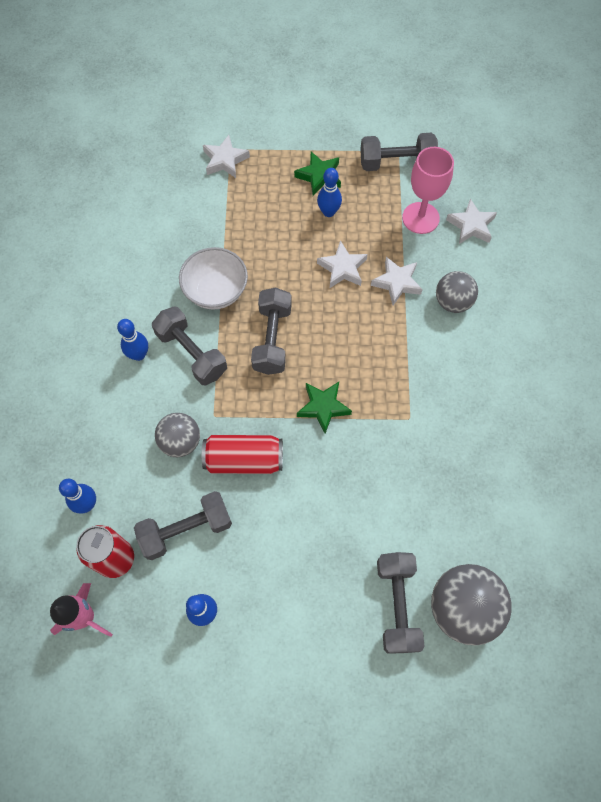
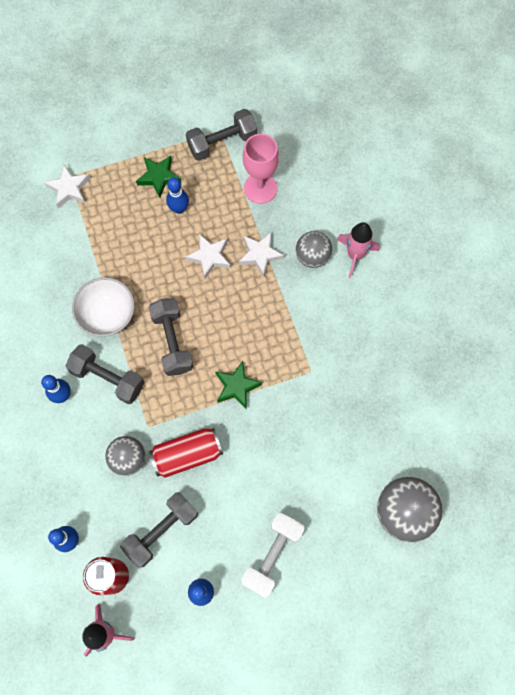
camera: 20 degrees left, 5 degrees up
(296, 601) = (272, 555): none -> white dumbbell
(396, 604) = (352, 528): grey dumbbell -> none
(471, 225) = (305, 181): white star -> none
(500, 315) = (355, 255): none -> pink rocket

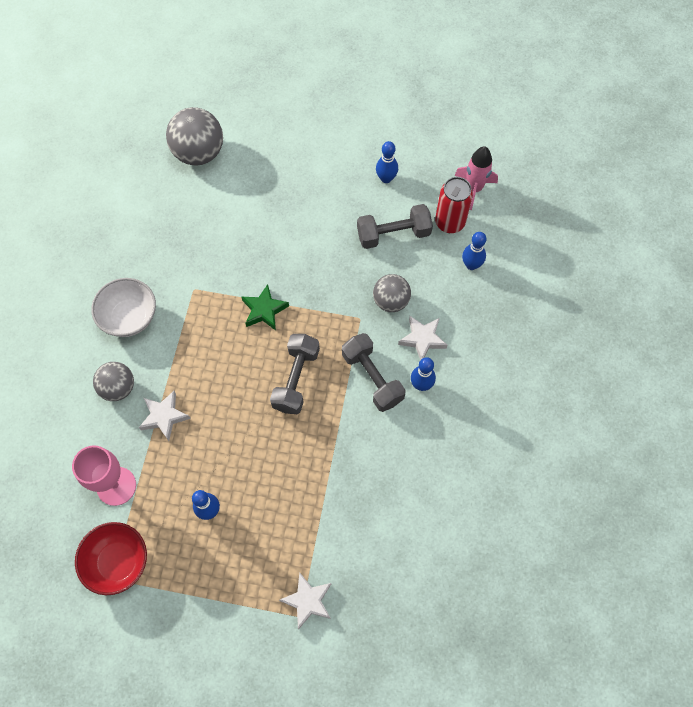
camera: 150 degrees left, 5 degrees down
(108, 315) = (341, 437): white bowl -> white bowl (130, 317)
(159, 177) = (207, 559): green star -> none
(187, 455) = (339, 278): red can -> none
(209, 257) = (212, 441): white star -> white star (422, 339)
(222, 143) = (118, 562): grey dumbbell -> red bowl
(272, 555) = (317, 175): white dumbbell -> none
(355, 255) = (80, 367): pink rocket -> none

